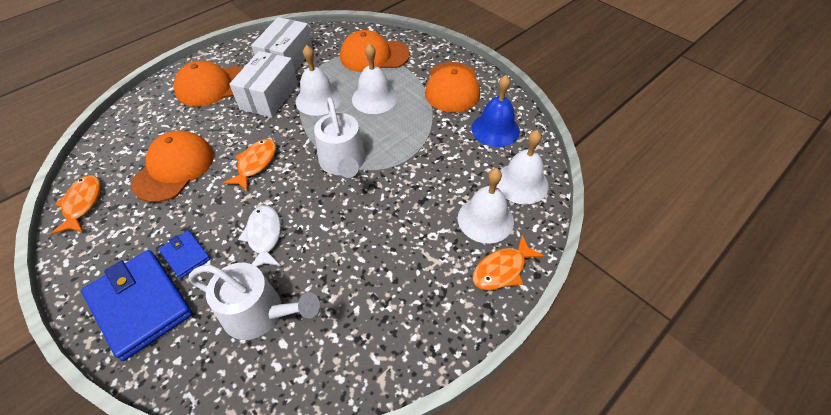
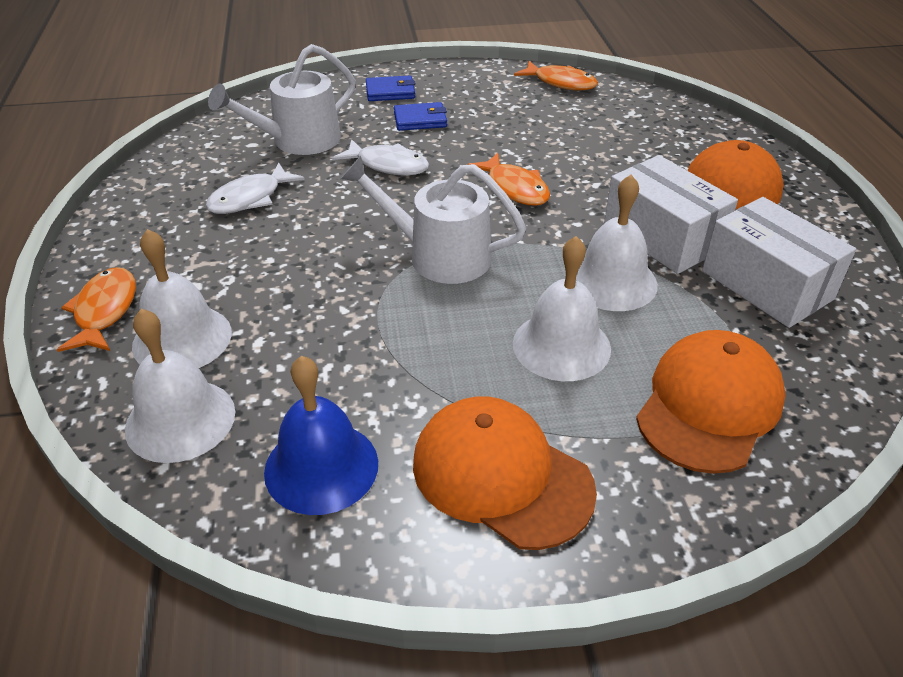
camera: 125 degrees right, 10 degrees down
(140, 305) = (390, 92): blue wallet -> blue wallet, size x0.50
(174, 168) = (565, 136): orange cap -> none
(353, 285) = (250, 198): none -> white fish

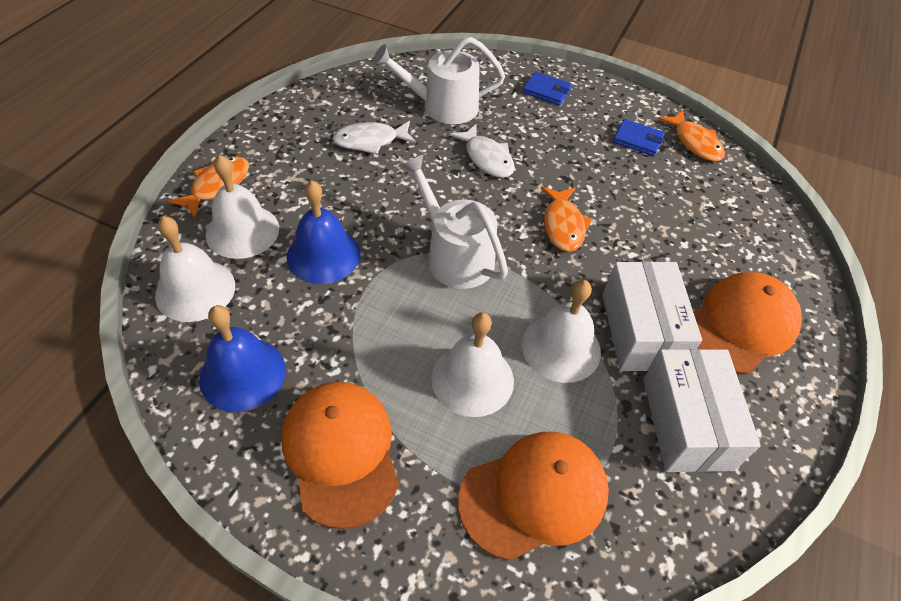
camera: 30 degrees right, 10 degrees up
(301, 317) = (323, 255): none -> blue bell
(420, 120) = (546, 128): blue wallet -> blue wallet (637, 140)

